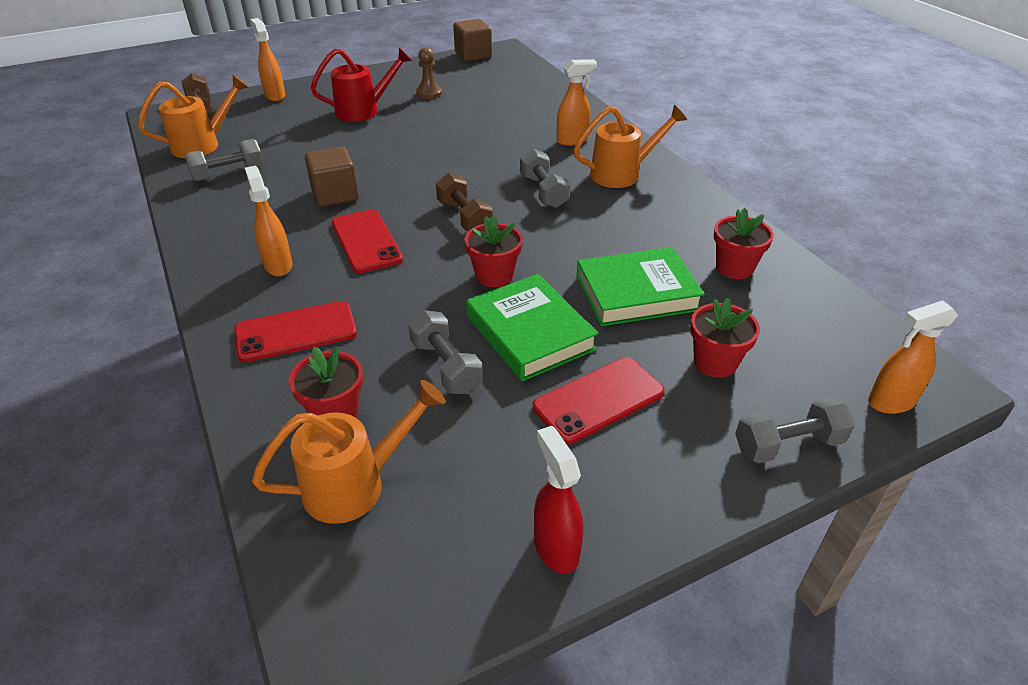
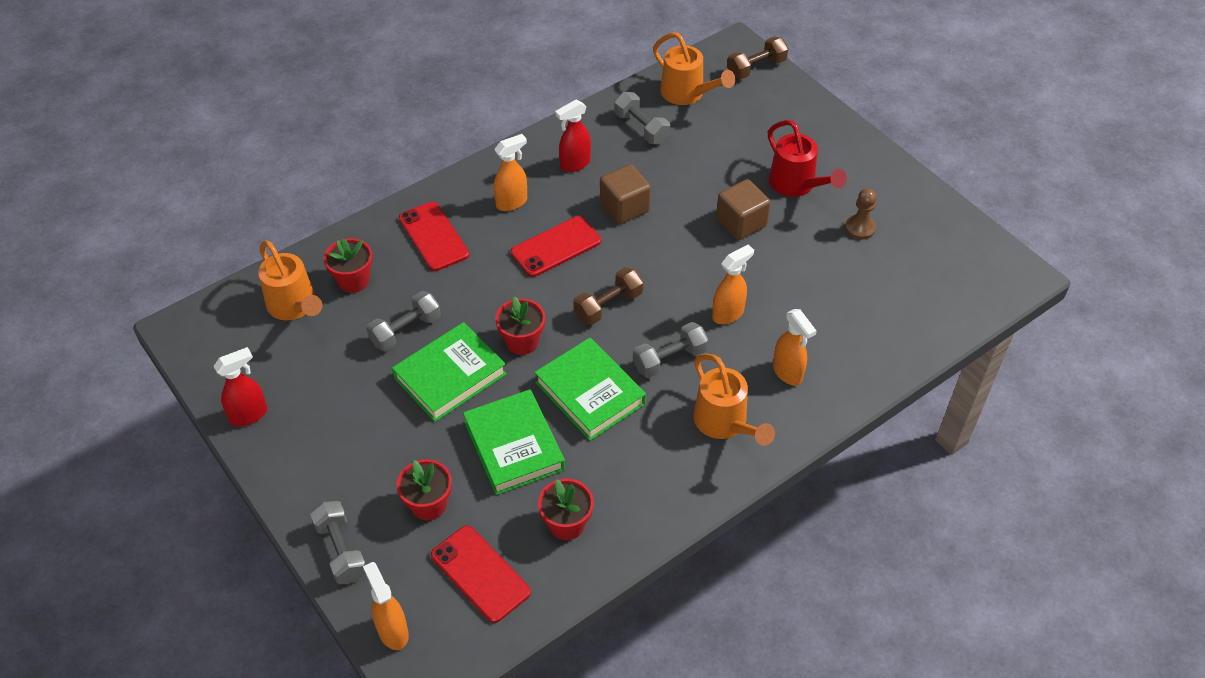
camera: 80 degrees right, 10 degrees up
(249, 218) = (574, 164): none -> red spray bottle
(275, 96) = (805, 109): orange spray bottle -> orange spray bottle (728, 314)
(473, 55) = (987, 247): brown cube -> brown cube (741, 223)
(574, 239) = (590, 393): none -> green book
(598, 400) = (378, 427): red phone -> red phone (480, 574)

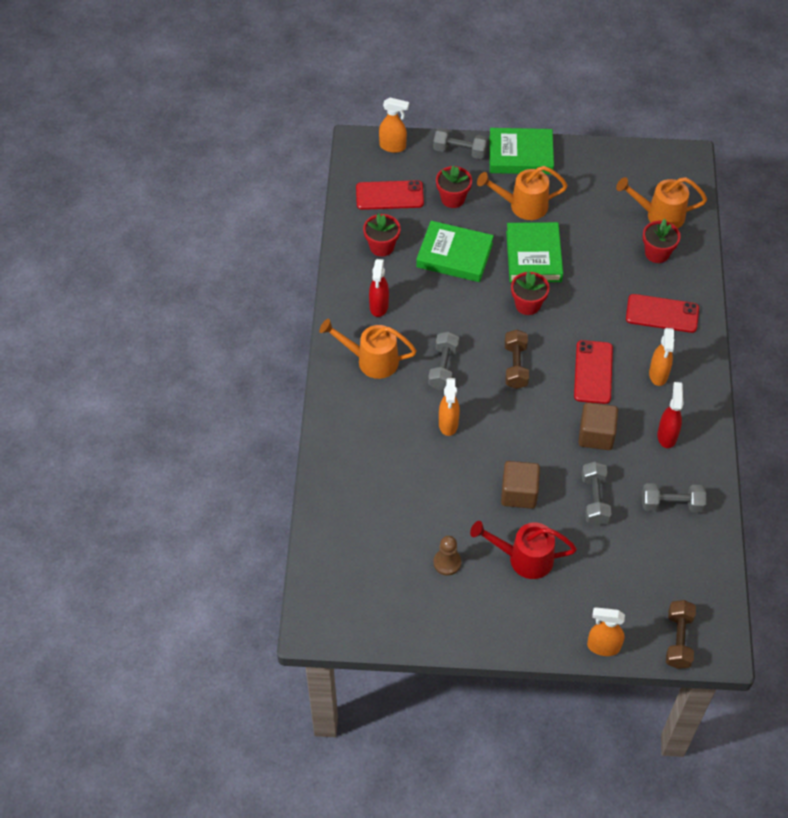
camera: 130 degrees right, 5 degrees up
(249, 415) = (589, 157): red spray bottle -> red spray bottle (379, 306)
(405, 330) = (590, 255): grey dumbbell -> grey dumbbell (594, 500)
(590, 393) = (457, 312): green book -> green book (520, 155)
(687, 94) = (686, 564): orange watering can -> orange watering can (522, 206)
(787, 373) = (374, 420): orange spray bottle -> orange spray bottle (603, 646)

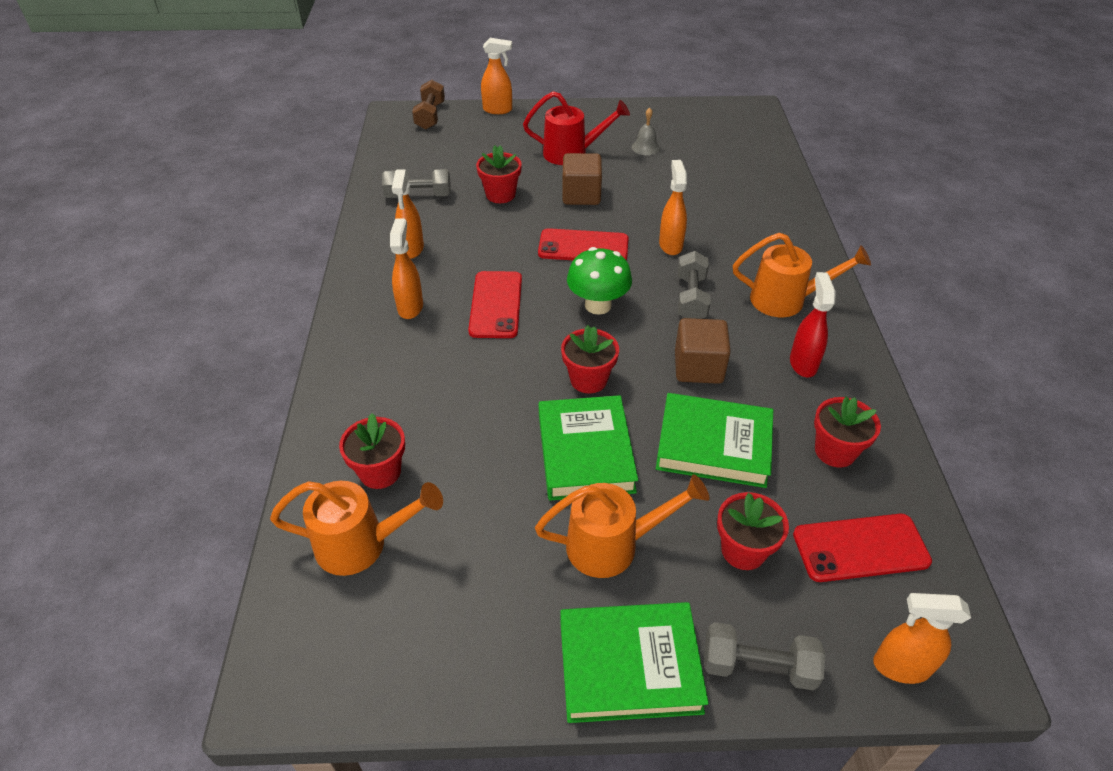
camera: 175 degrees right, 10 degrees down
(447, 562) = (645, 147): brown pawn -> grey bell
(515, 366) = (598, 305): brown dumbbell -> green mushroom
(594, 500) = (500, 195): grey dumbbell -> red flower pot
(596, 435) = (496, 245): brown cube -> brown cube (698, 367)
(662, 313) = (390, 380): red phone -> red phone (583, 247)
(667, 435) = (412, 249): red spray bottle -> orange spray bottle

